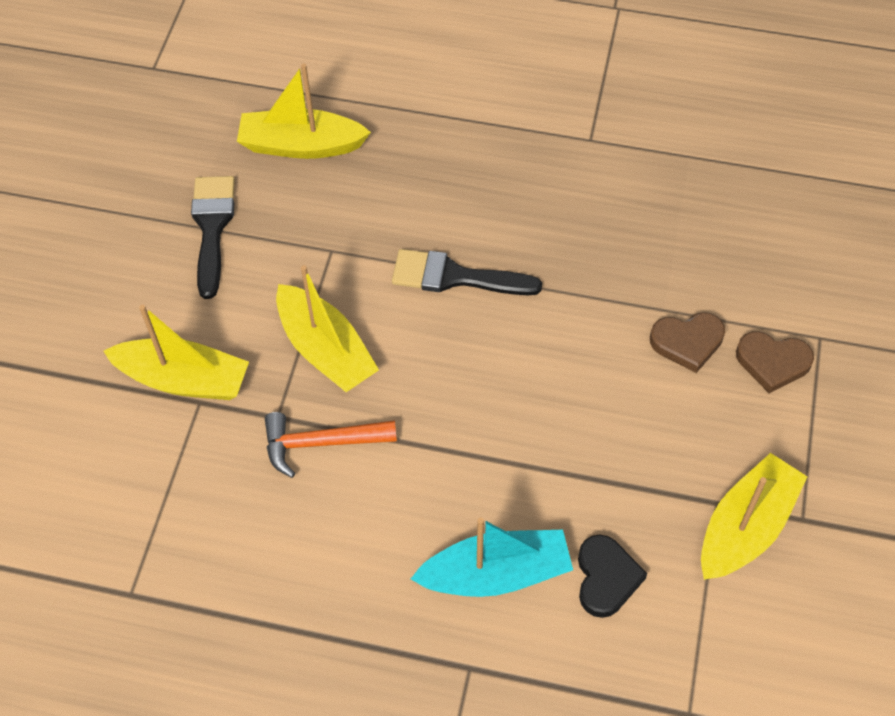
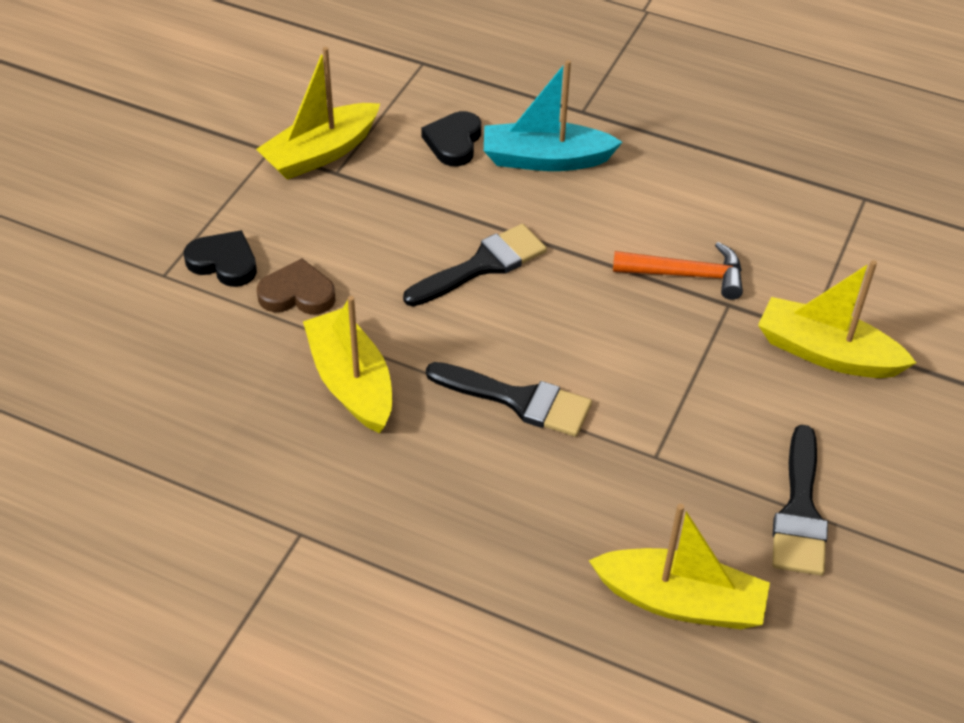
camera: 170 degrees left, 10 degrees down
(326, 350) = (673, 354): yellow boat -> yellow boat (351, 382)
(525, 411) = (482, 265): none -> black brush
(772, 362) = (224, 262): brown heart -> black heart

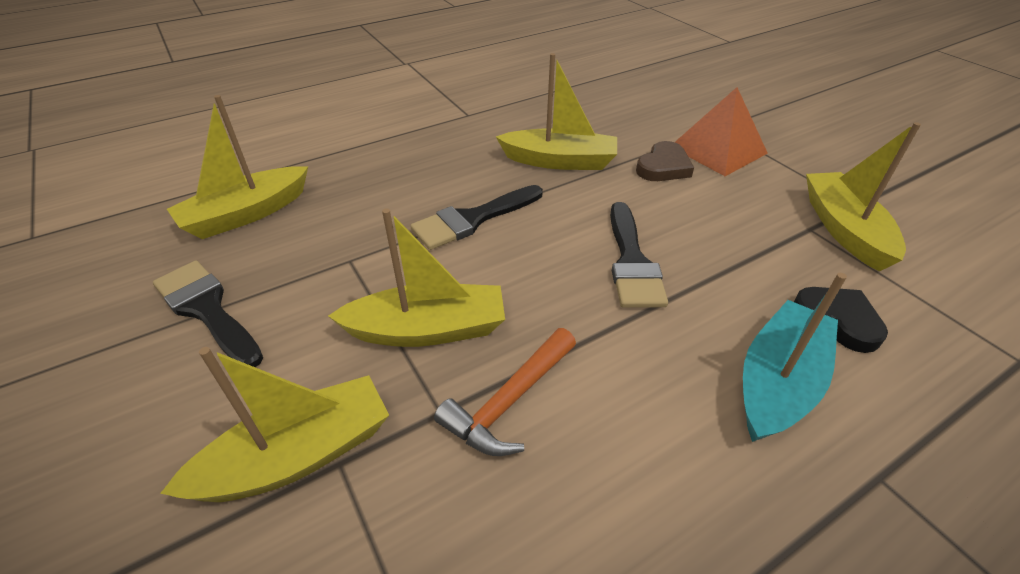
camera: 125 degrees right, 5 degrees down
(224, 262) = (718, 149): black heart -> orange pyramid
(674, 351) = (427, 329): none -> yellow boat

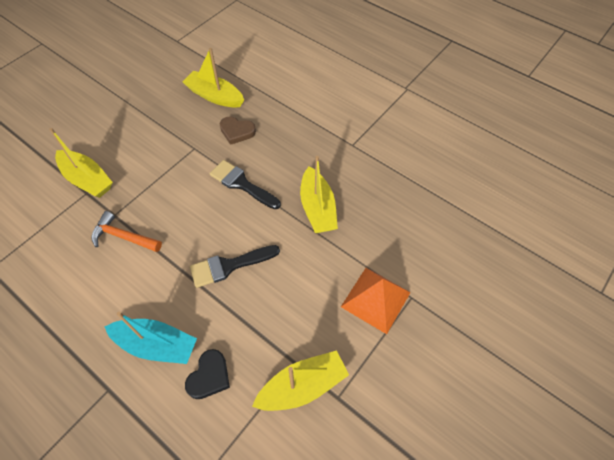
camera: 70 degrees right, 15 degrees up
(207, 310) = (150, 117): black brush -> none
(427, 329) = (157, 194): yellow boat -> none
(663, 167) = (336, 267): brown heart -> brown heart (237, 131)

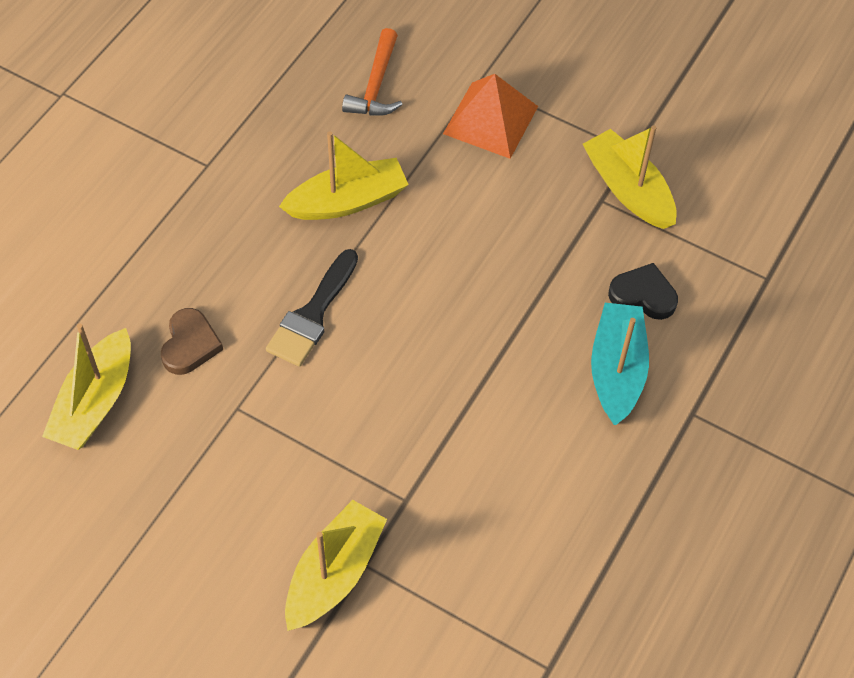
camera: 100 degrees left, 0 degrees up
(123, 237) = (447, 470): orange hammer -> orange hammer (376, 85)
(229, 266) = (473, 303): black brush -> none

